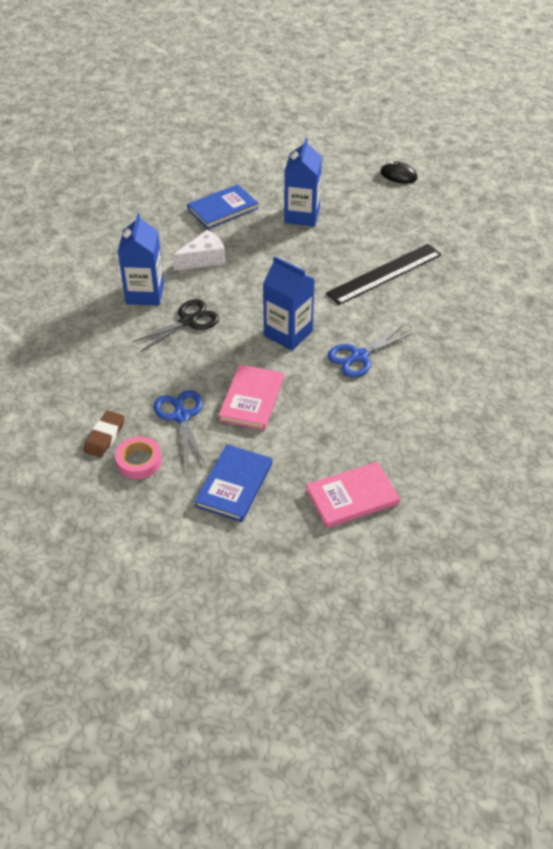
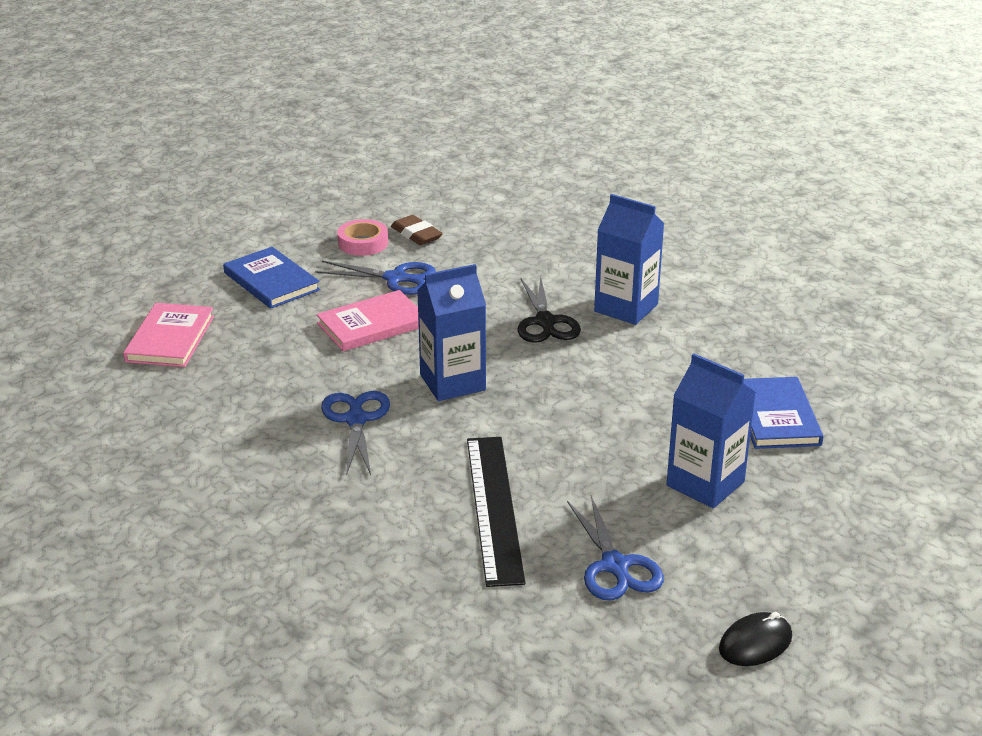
camera: 120 degrees right, 15 degrees down
(203, 259) = (663, 366): white cheese -> none
(251, 399) = (372, 324): pink book -> pink book turned 75 degrees counterclockwise
(389, 223) = (615, 567): none -> blue scissors

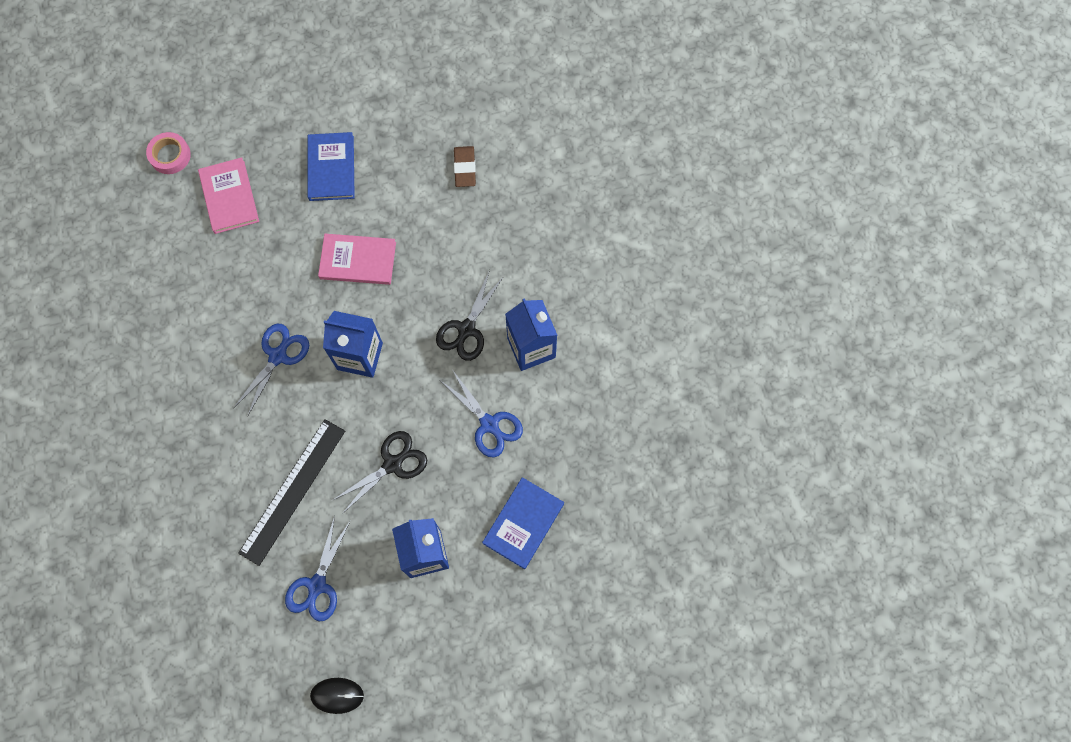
camera: 35 degrees right, 40 degrees up
(170, 339) = (229, 197): pink book -> pink book turned 60 degrees counterclockwise
(363, 243) = (421, 157): pink tape -> pink tape (170, 155)
(396, 278) = (411, 216): blue scissors -> blue scissors (490, 425)
(585, 437) = (393, 463): none -> black scissors

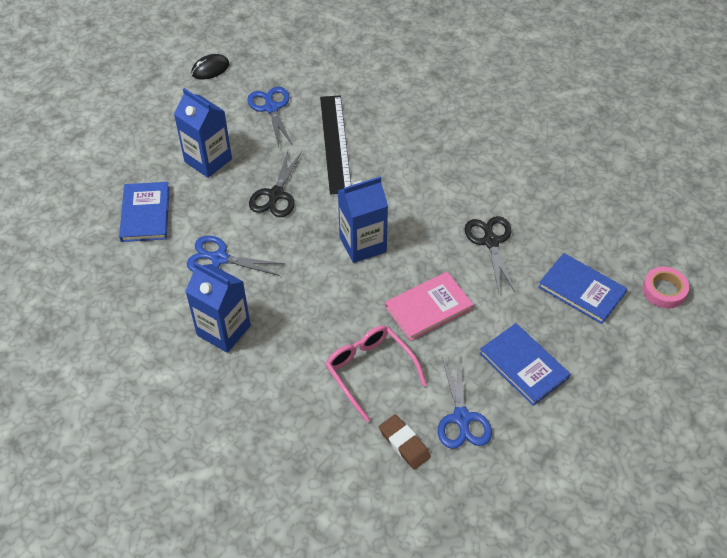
camera: 145 degrees right, 20 degrees down
(229, 197) = (581, 290): pink book -> blue book
(278, 355) = (426, 210): blue scissors -> blue scissors (462, 419)
(445, 237) = (370, 371): none -> pink glasses
(466, 330) = (291, 311): black scissors -> black scissors (490, 241)

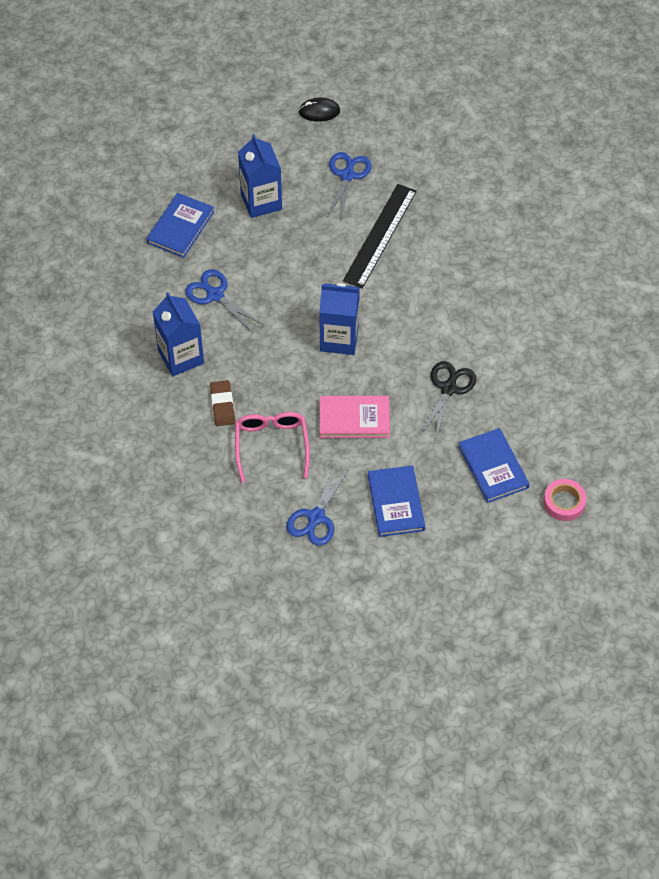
camera: 30 degrees right, 5 degrees up
(275, 195) = (296, 261): black scissors -> none
(404, 443) = (258, 513): brown eraser -> brown eraser (222, 405)

